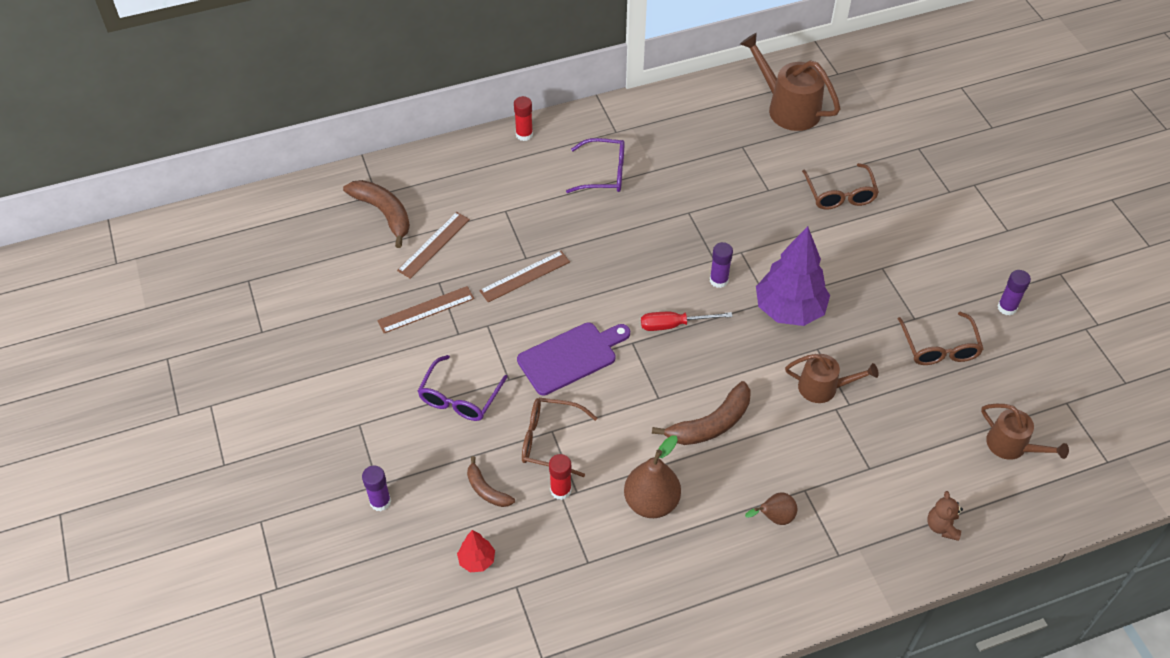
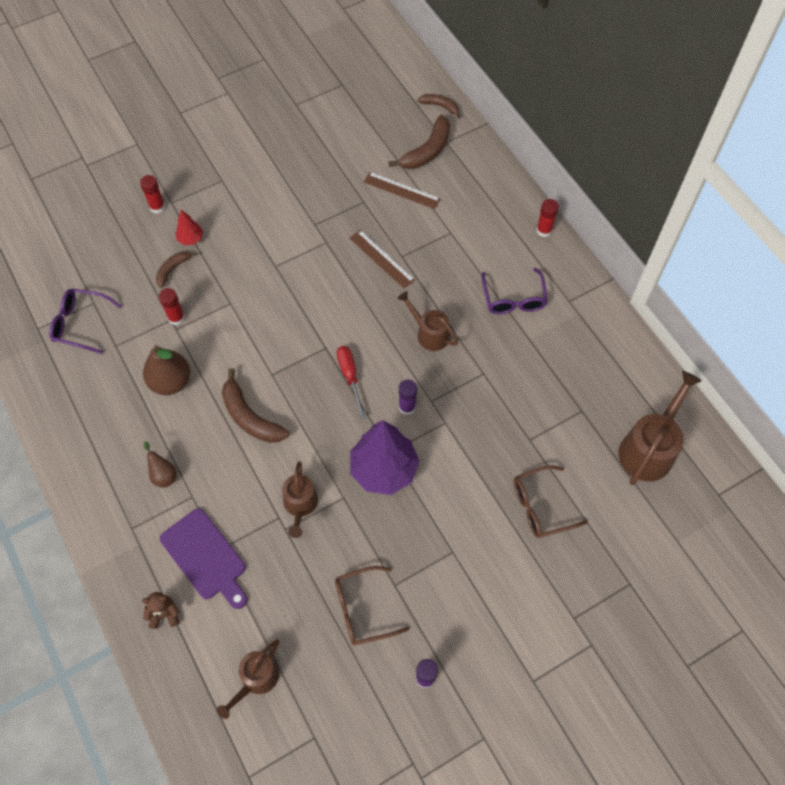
camera: 80 degrees right, 10 degrees up
(321, 192) = (440, 106): none -> brown banana
(380, 502) = (157, 207): purple glue stick -> red glue stick
(426, 310) = (334, 199): brown ruler -> none
(459, 398) = (253, 237): purple glasses -> purple glasses (80, 324)
(477, 560) = (113, 274): red tree -> red tree (190, 239)
(549, 441) = (220, 303): brown glasses -> none
(571, 357) = (303, 305): purple cutting board -> purple cutting board (205, 557)
(632, 248) = (429, 334): none -> brown watering can

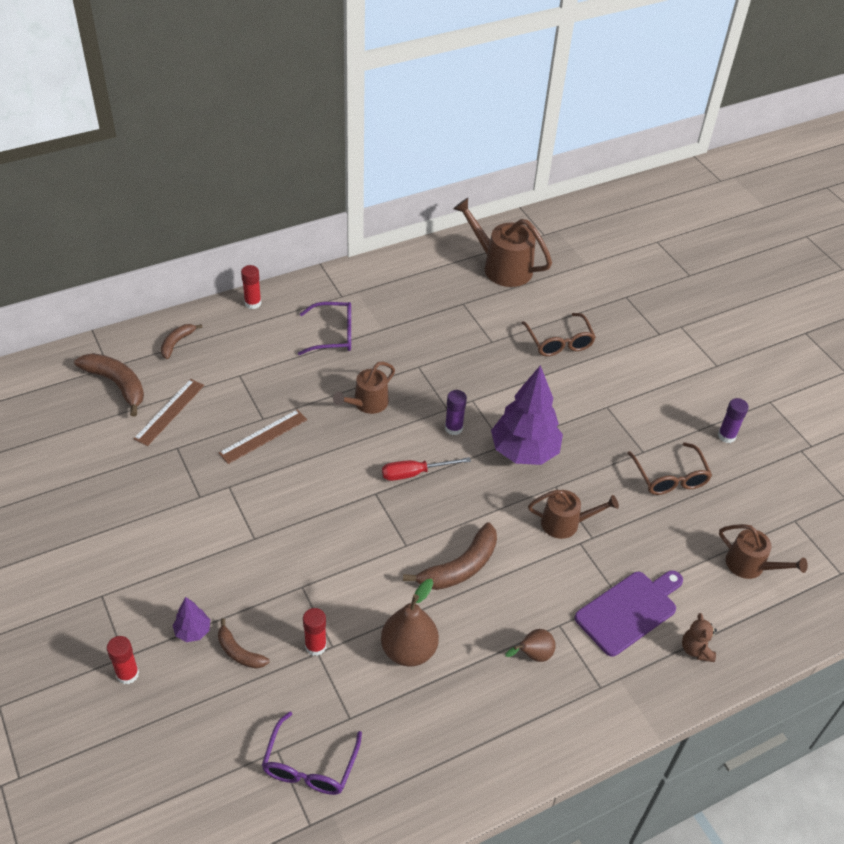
camera: 90 degrees left, 15 degrees down
(190, 239) = (193, 631): red tree -> purple tree
(440, 106) = (52, 367): brown banana -> brown banana (177, 343)

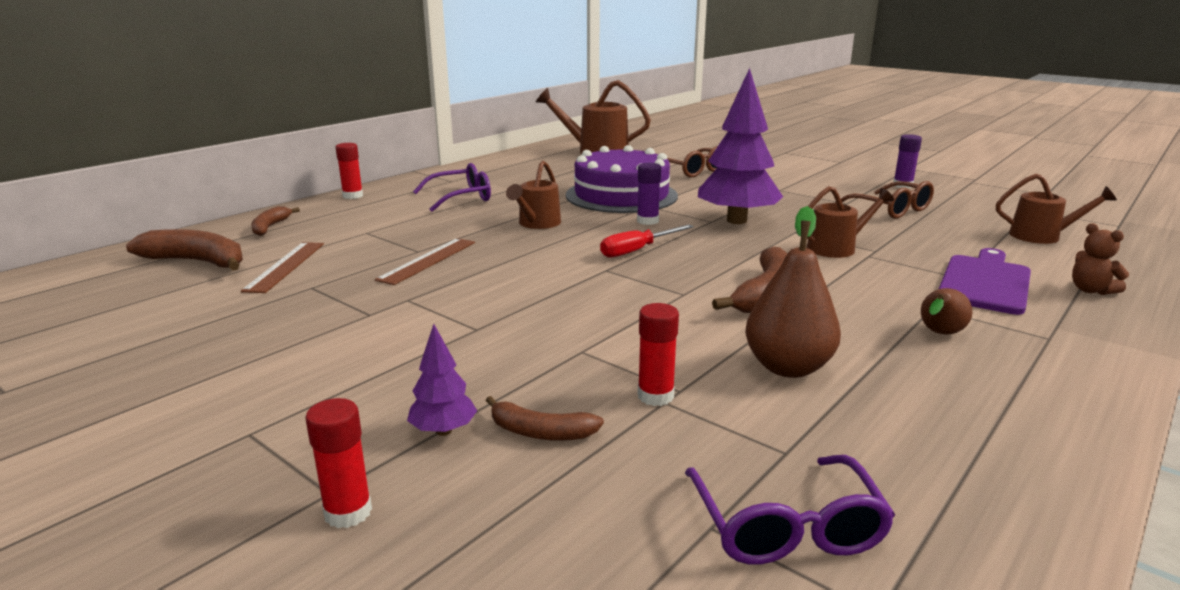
camera: 20 degrees left, 25 degrees down
(463, 373) = (621, 195): none -> purple cake

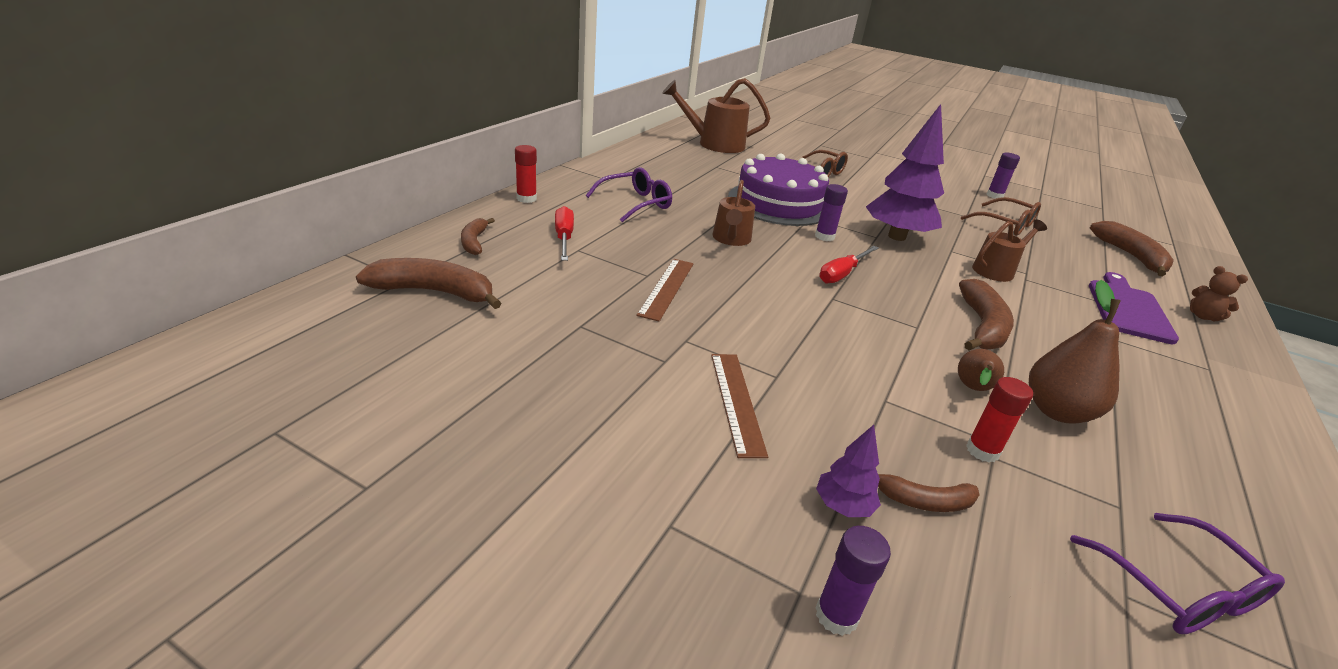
camera: 15 degrees left, 10 degrees up
(285, 266) = (532, 297): brown ruler -> brown ruler (736, 402)
(348, 512) = (836, 615): red glue stick -> purple glue stick
(360, 224) = (564, 238): none -> red screwdriver
(939, 334) = (1136, 368): brown pear -> brown pear (972, 389)
(1041, 236) = (1131, 256): brown watering can -> brown banana

